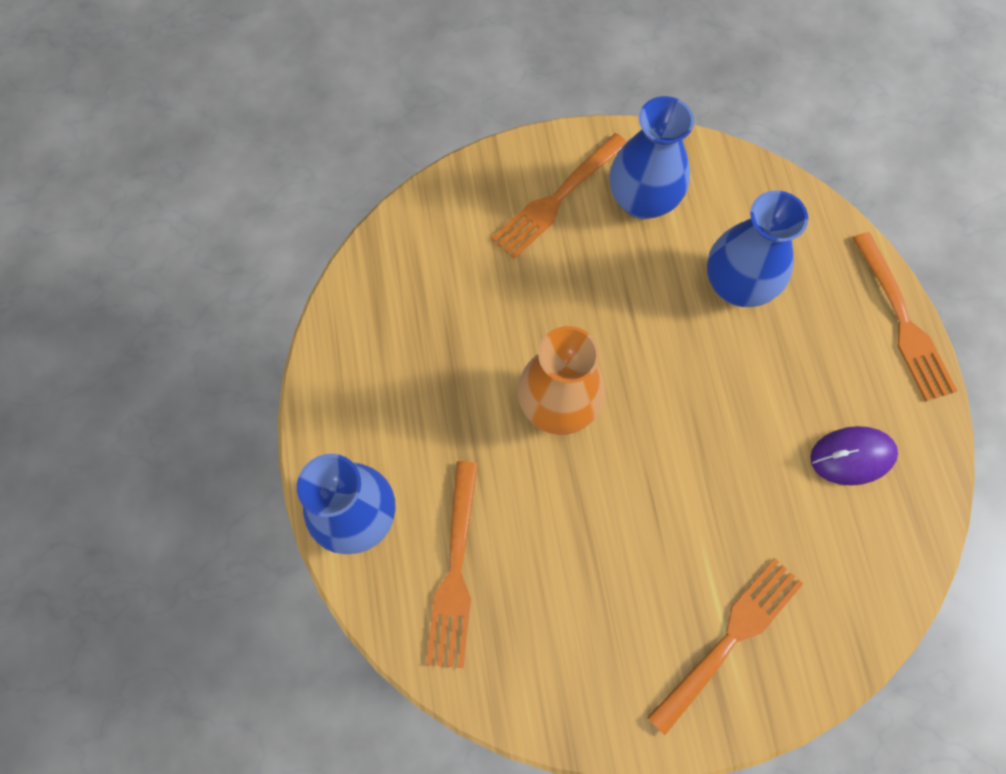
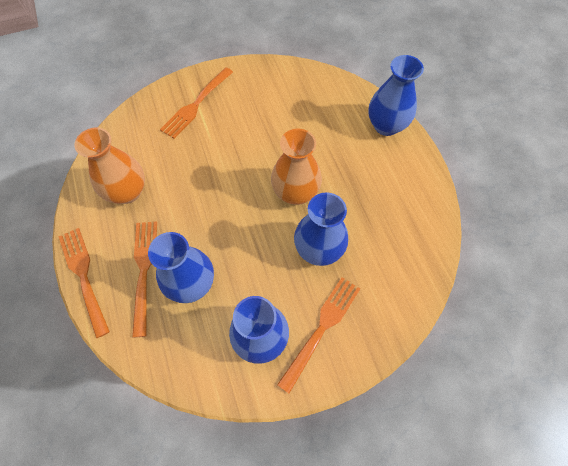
camera: 170 degrees right, 5 degrees down
(455, 571) = (331, 111): orange fork -> orange fork (144, 271)
(539, 304) = (318, 249): none -> blue vase
(852, 456) = (127, 192): purple mouse -> orange vase

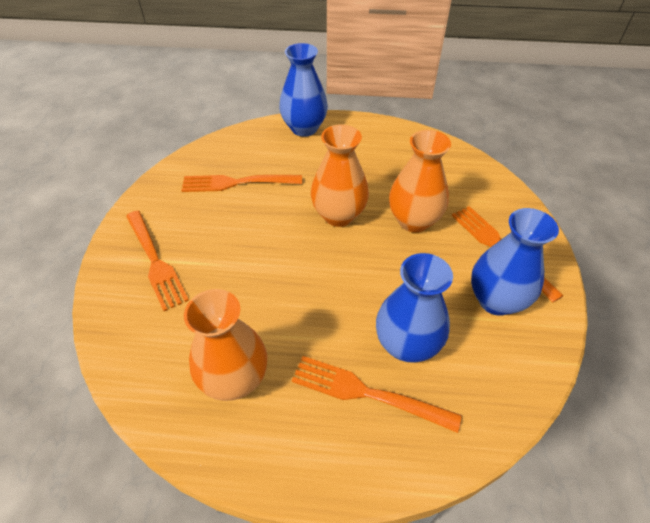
camera: 65 degrees left, 15 degrees down
(84, 276) = (340, 476): orange fork -> orange fork (237, 183)
(318, 249) = (413, 221): blue vase -> orange vase

